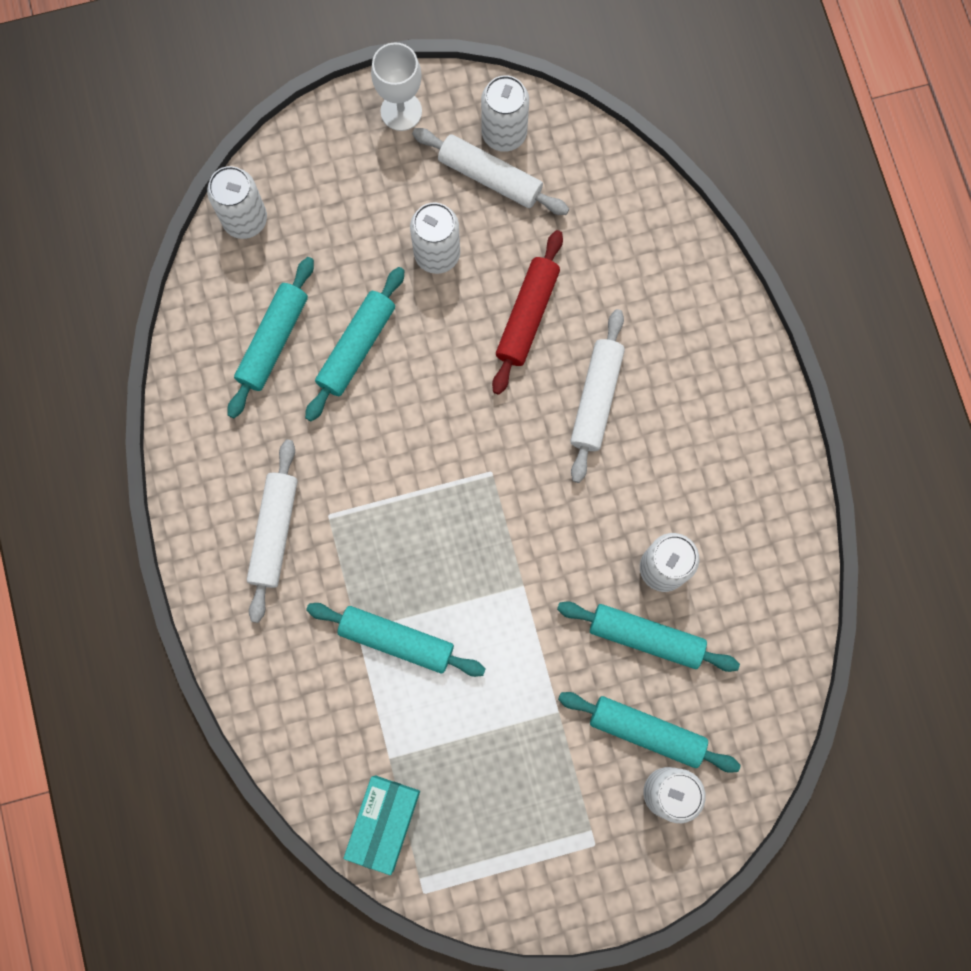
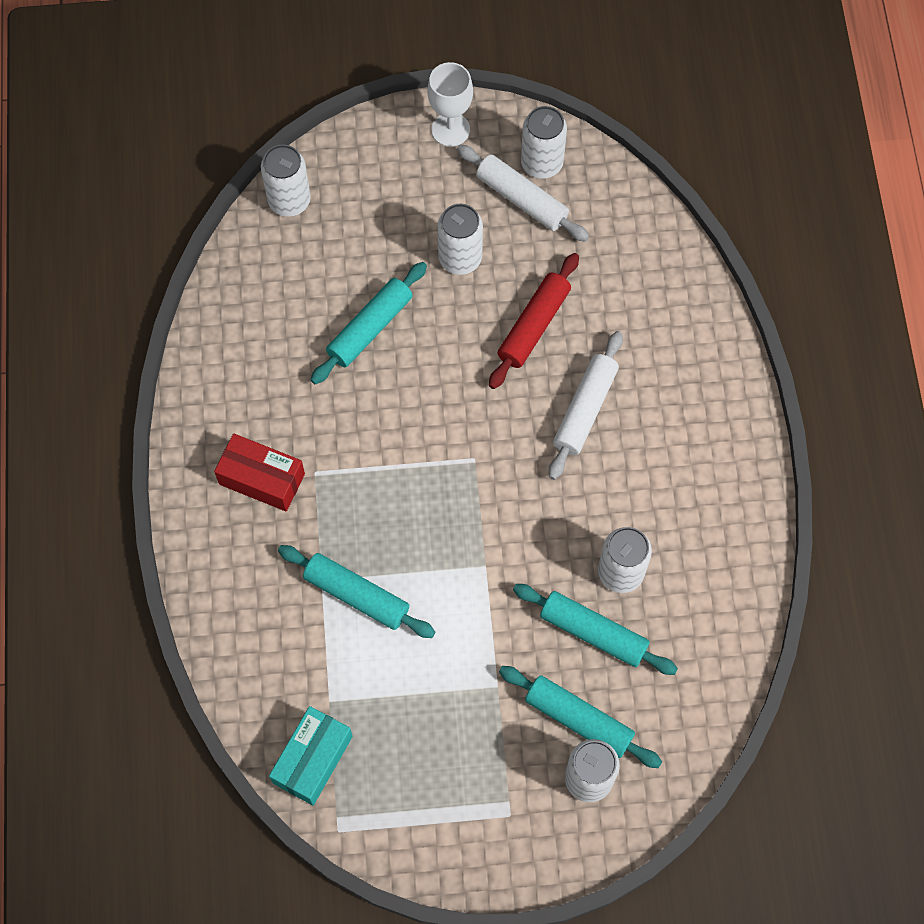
camera: 10 degrees right, 10 degrees down
(273, 341) = (294, 310): turquoise rolling pin -> none
(274, 532) = (262, 479): white rolling pin -> red box

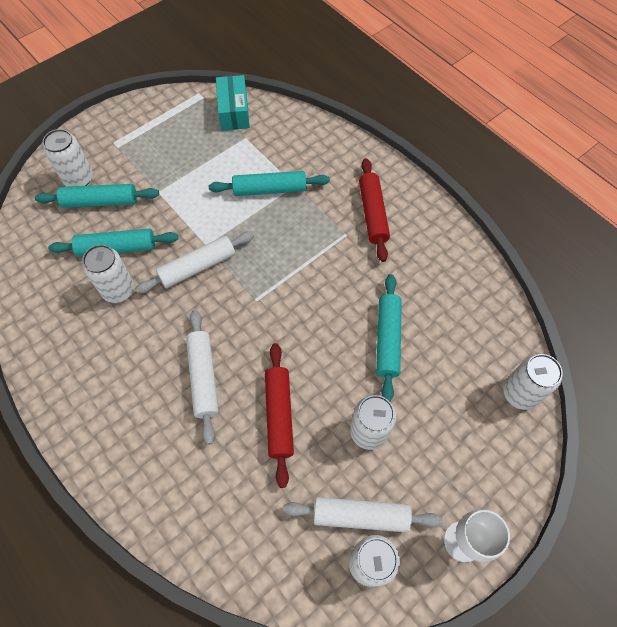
camera: 145 degrees right, 5 degrees down
(262, 479) = (373, 214): red box -> red rolling pin
(513, 543) = (198, 267): none -> white rolling pin

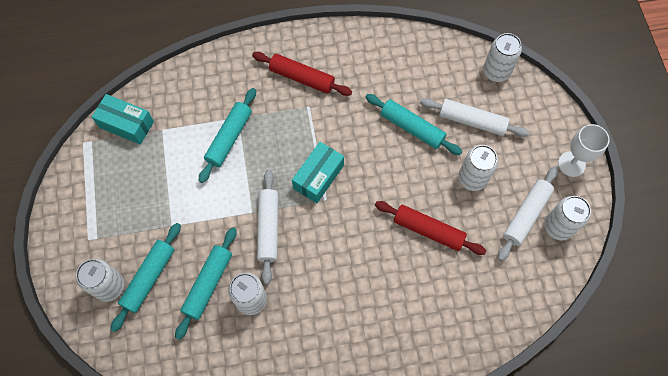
camera: 60 degrees left, 5 degrees up
(203, 378) = (369, 269): white rolling pin -> white rolling pin (472, 121)
(276, 281) = (318, 177): none -> turquoise box

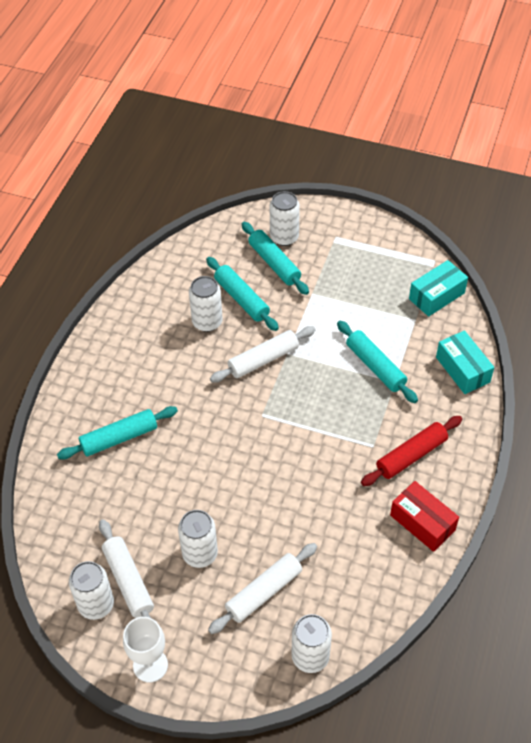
camera: 120 degrees right, 15 degrees down
(268, 228) = (263, 359): white rolling pin -> white rolling pin turned 60 degrees counterclockwise
(318, 177) = (289, 420): turquoise box -> turquoise box (462, 369)
(354, 48) = (422, 522): none -> red box
(412, 128) = (292, 528): turquoise rolling pin -> turquoise rolling pin (119, 438)
(428, 230) = (174, 484): red rolling pin -> none

